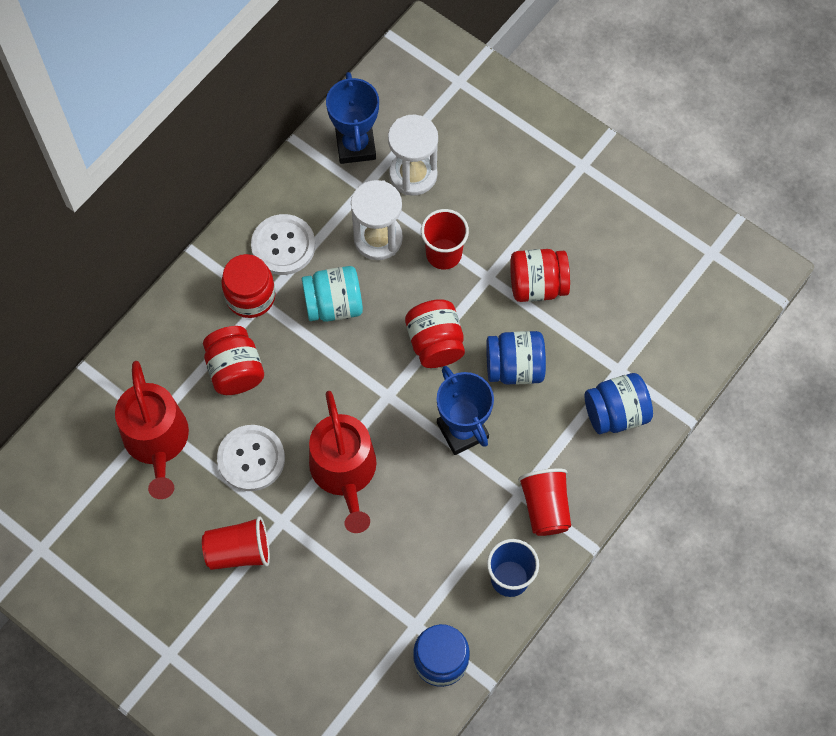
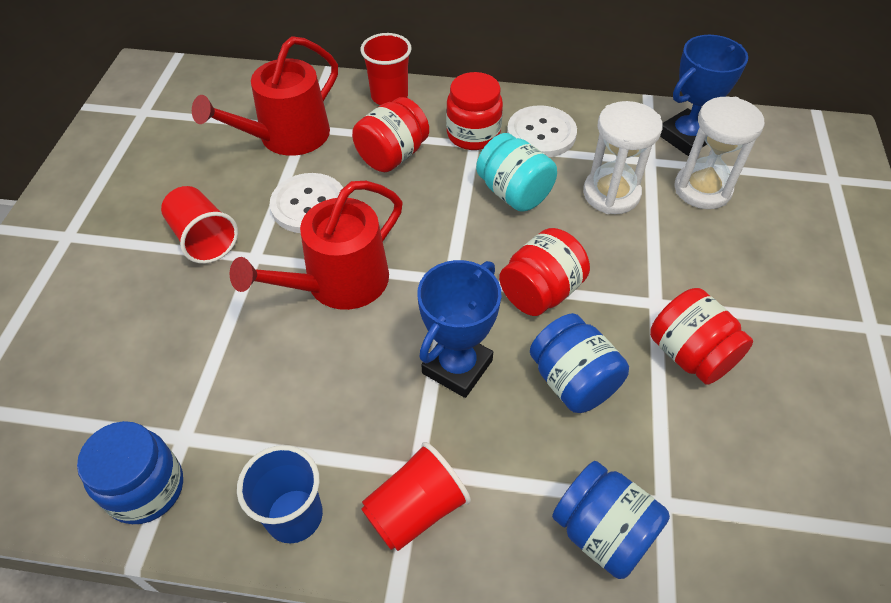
camera: 60 degrees right, 15 degrees down
(443, 254) = (645, 252): red cup -> red cup (389, 96)

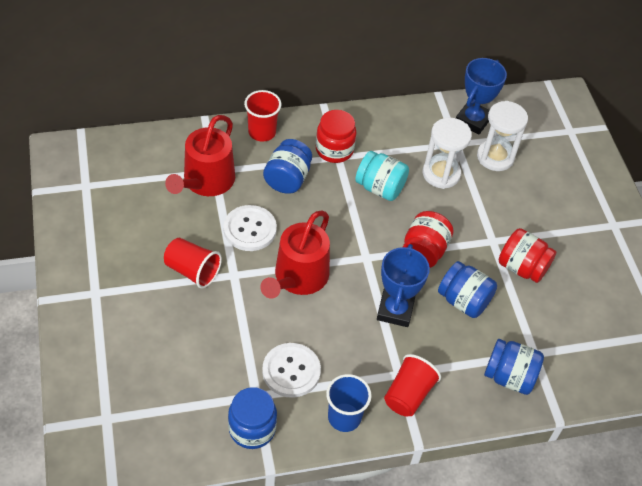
camera: 25 degrees left, 0 degrees up
(392, 156) = (287, 179): red jar -> blue jar
(541, 134) = (379, 139): white button -> white button (291, 371)

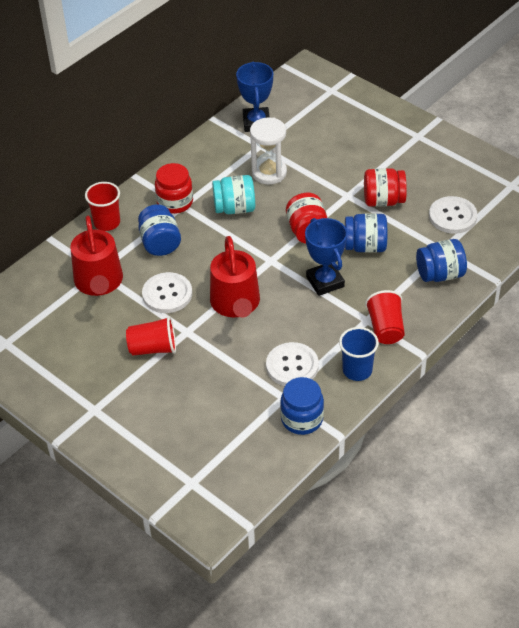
camera: 30 degrees left, 5 degrees down
(495, 157) = (296, 138): white hourglass -> none
(575, 326) = (452, 216): none -> white button

